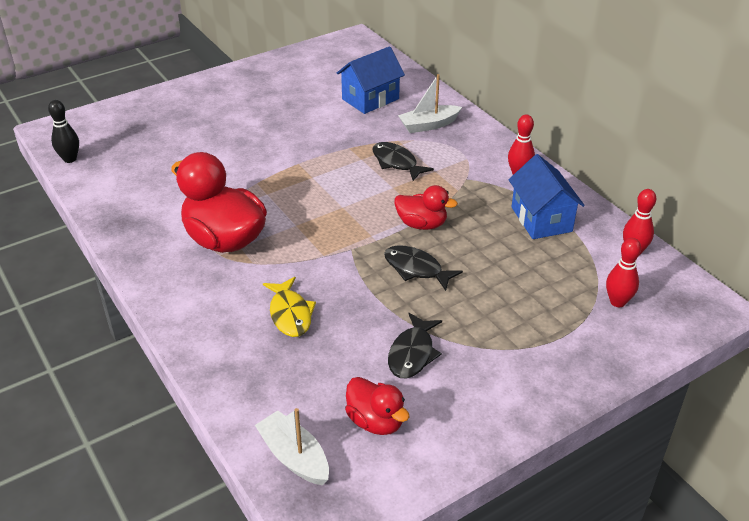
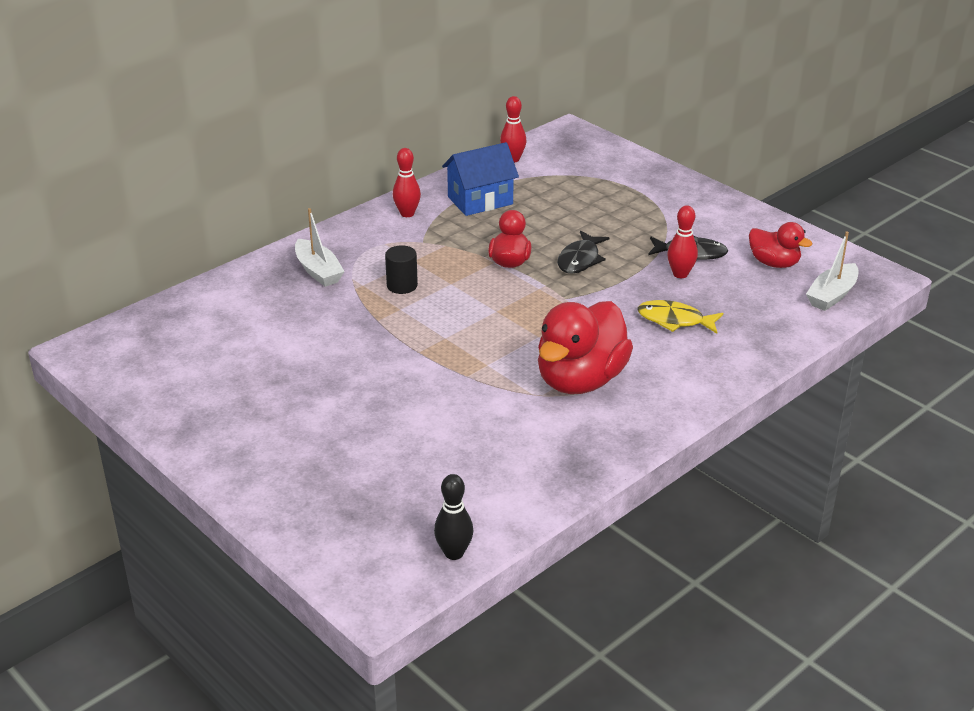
camera: 100 degrees left, 5 degrees down
(290, 314) = (674, 320): yellow fish -> yellow fish turned 135 degrees counterclockwise
(370, 99) = (260, 317): blue house -> none
(375, 421) = (774, 263): red duck -> red duck turned 90 degrees clockwise
(396, 162) = (402, 286): black fish -> black cylinder
(617, 302) = (582, 167): red bowling pin -> red bowling pin (680, 274)

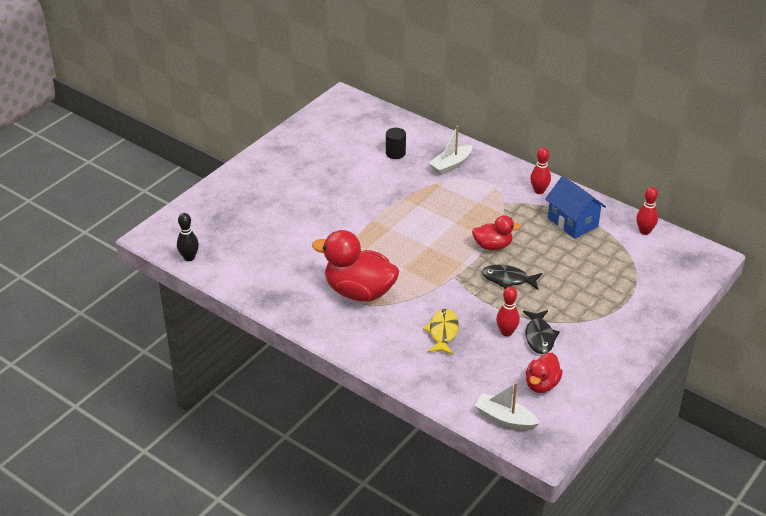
camera: 80 degrees right, 5 degrees up
(402, 286) = (445, 202): black cylinder -> black cylinder (395, 153)

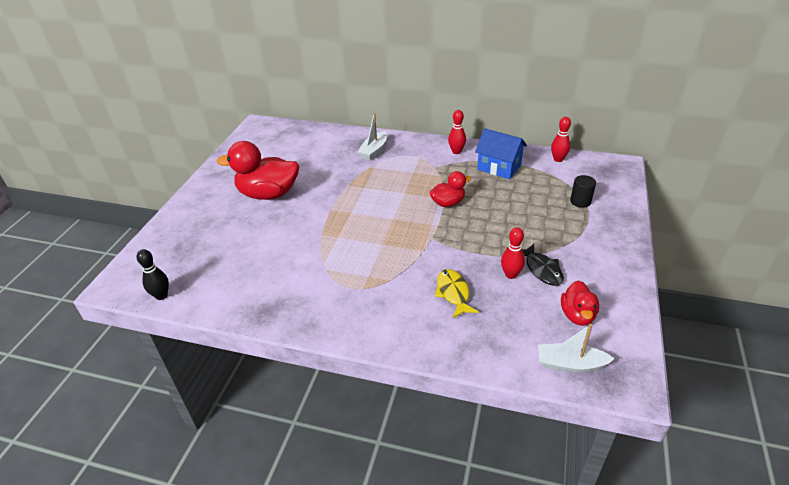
camera: 20 degrees left, 0 degrees up
(359, 292) = (352, 278): red duck -> red duck (268, 194)
(395, 153) = (322, 153): black cylinder -> black cylinder (580, 201)
(508, 279) = (479, 227): black fish -> none

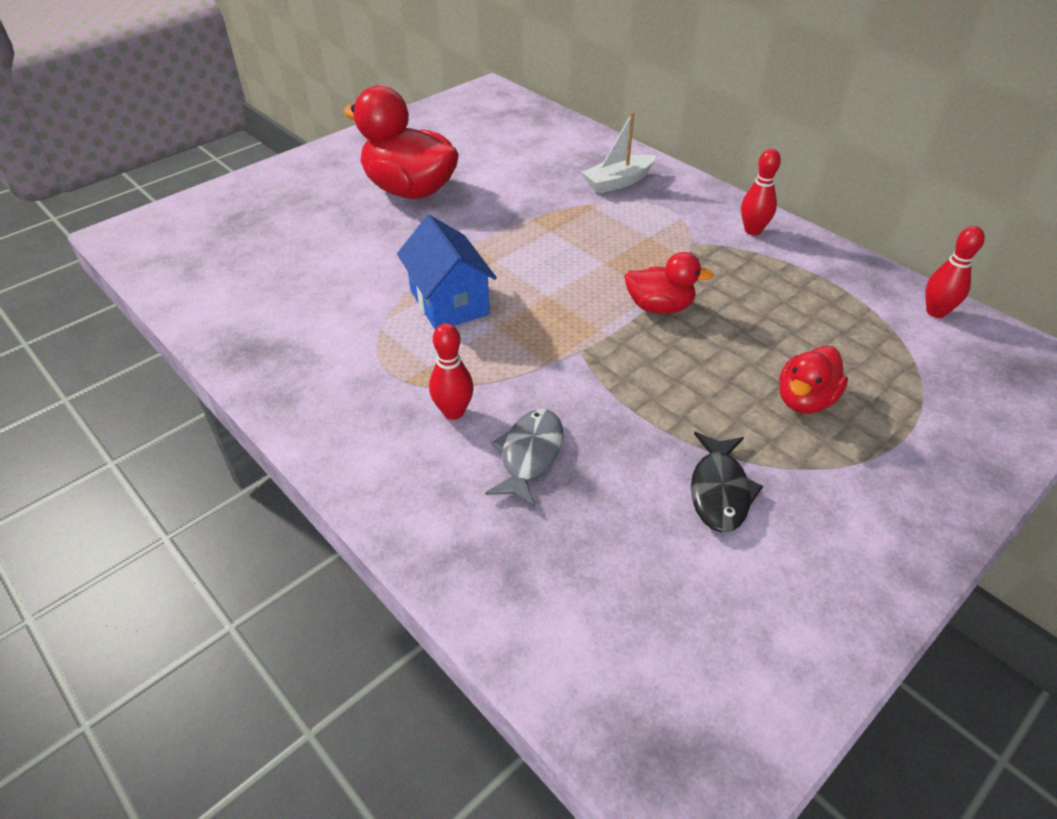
camera: 30 degrees right, 5 degrees up
(161, 295) = (157, 270): black bowling pin -> none
(453, 293) = (529, 455): yellow fish -> grey fish
(499, 167) = (805, 283): blue house -> blue house (449, 302)
(510, 275) = (654, 472): red bowling pin -> red bowling pin (453, 412)
(570, 364) = (612, 686): white boat -> none
(577, 315) = (710, 606): red duck -> red duck (804, 400)
(580, 201) = (911, 404): black cylinder -> none

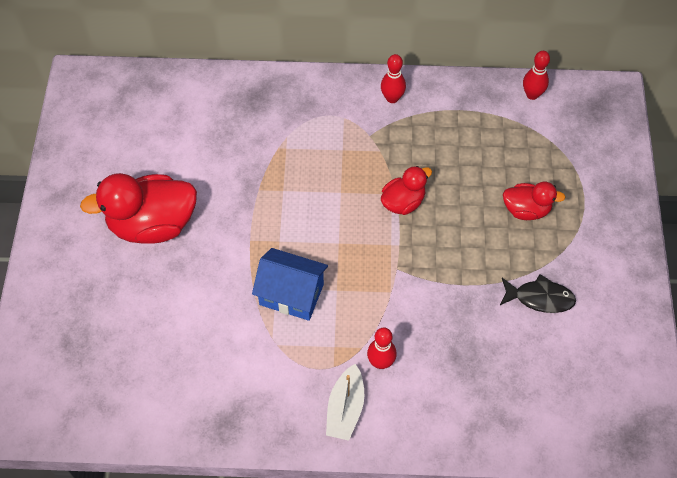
camera: 45 degrees left, 15 degrees up
(529, 455) = (443, 354): grey fish -> none
(618, 182) = (274, 112): white boat -> white boat (345, 408)
(719, 491) = (540, 298): black fish -> black fish turned 45 degrees counterclockwise
(804, 400) = (526, 210): red duck -> red duck turned 75 degrees counterclockwise

